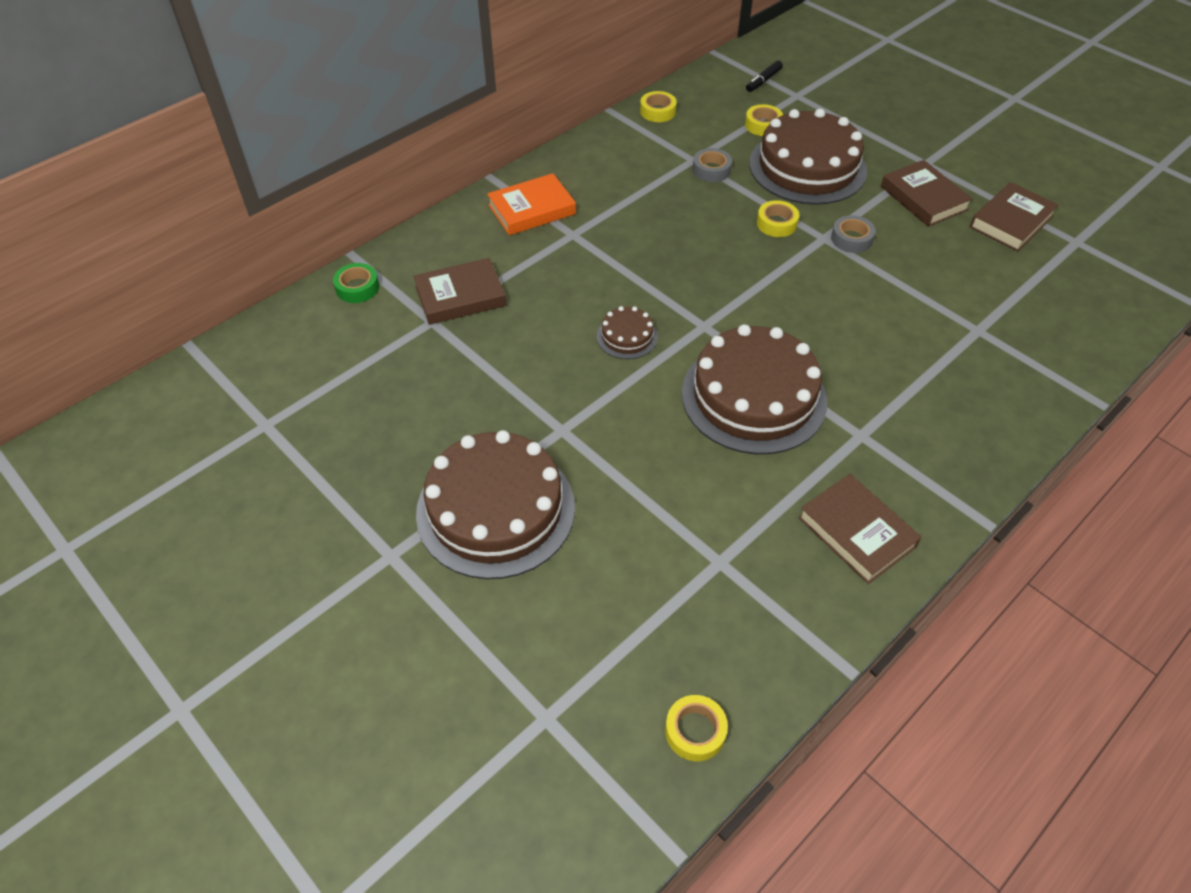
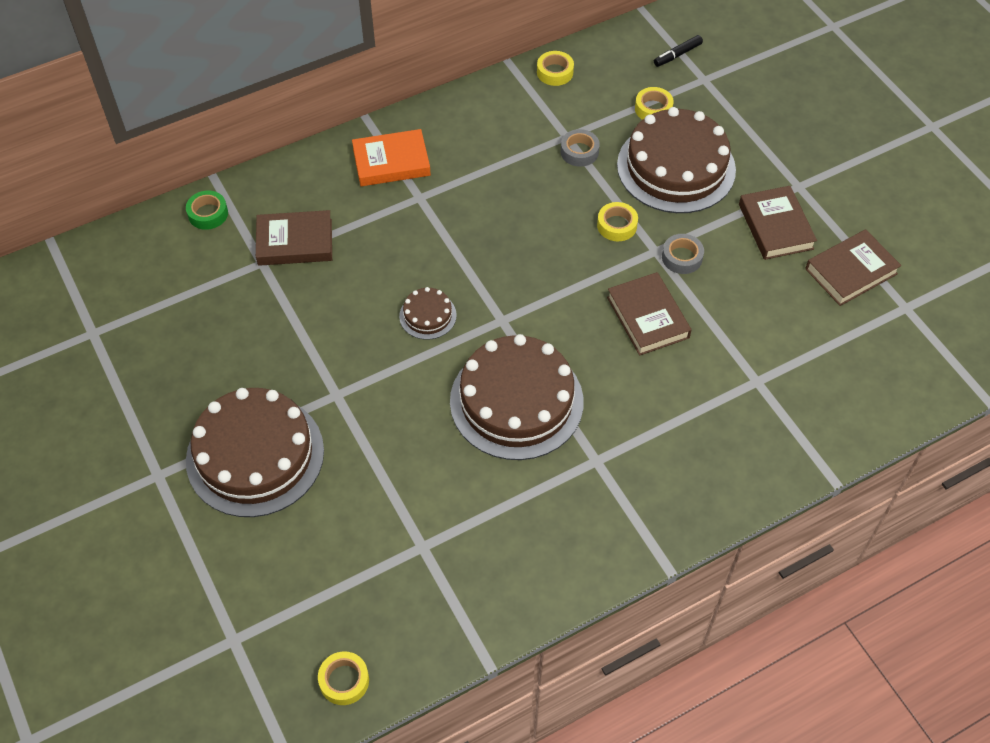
camera: 15 degrees right, 5 degrees up
(856, 532) = (550, 549): brown book -> brown book (648, 317)

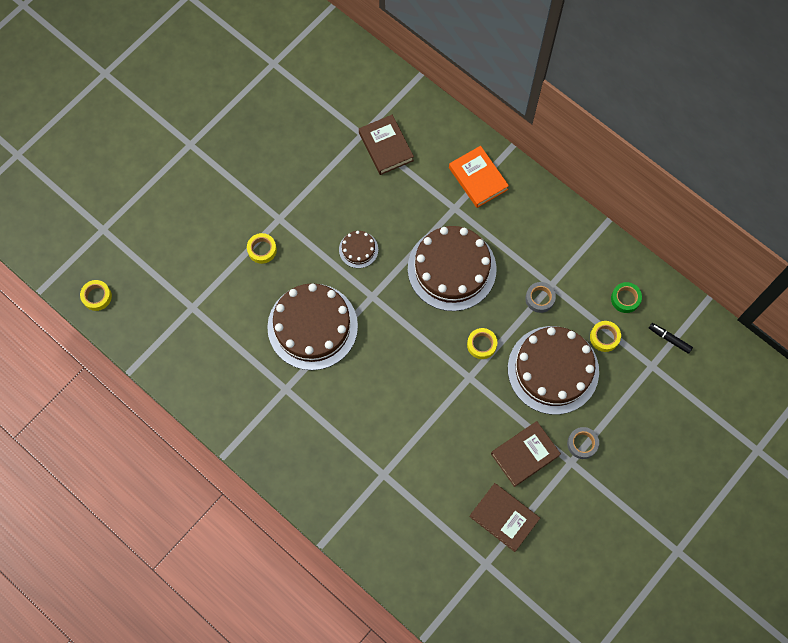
camera: 70 degrees right, 15 degrees up
(208, 214) = (388, 86): green tape -> green tape (625, 299)
(255, 455) = (221, 190): brown cake -> brown cake (452, 268)
(555, 72) = (611, 257): yellow tape -> yellow tape (262, 250)
(648, 317) = (409, 388): brown book -> none
(682, 257) = (470, 397): grey tape -> grey tape (582, 444)

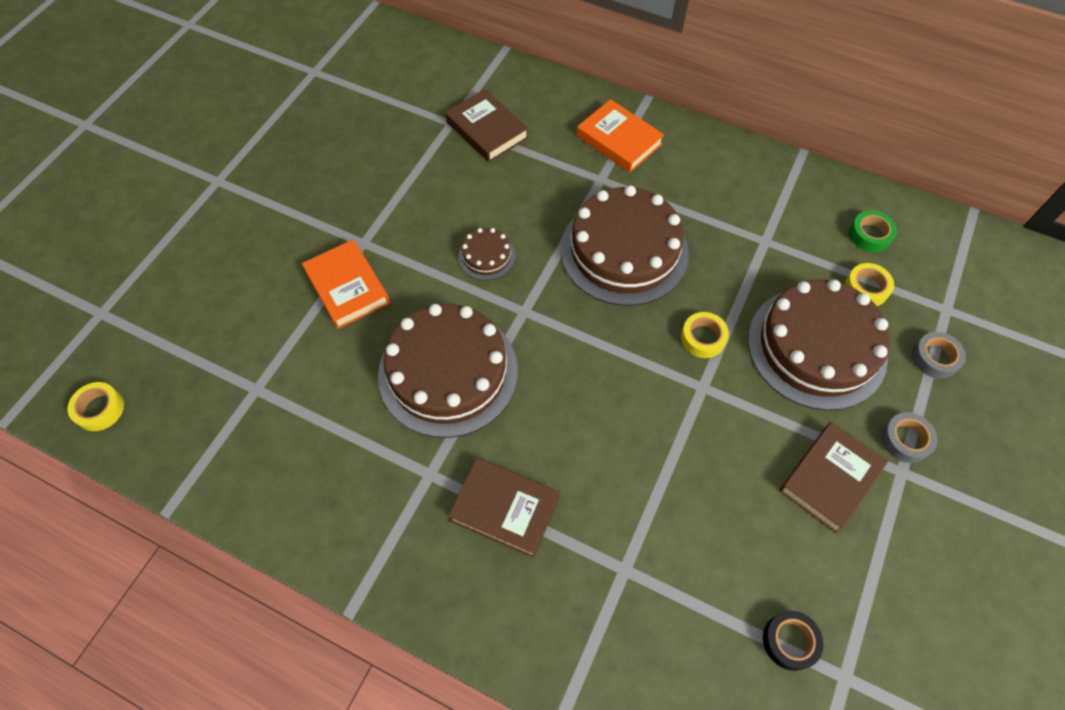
camera: 15 degrees left, 10 degrees down
(262, 250) = (347, 287): yellow tape -> orange book
(462, 537) = (790, 641): none -> black tape
(504, 517) = (841, 588): brown book -> brown book (505, 509)
(539, 298) = (758, 260): grey tape -> grey tape (935, 358)
(669, 339) = (951, 270): black marker -> none

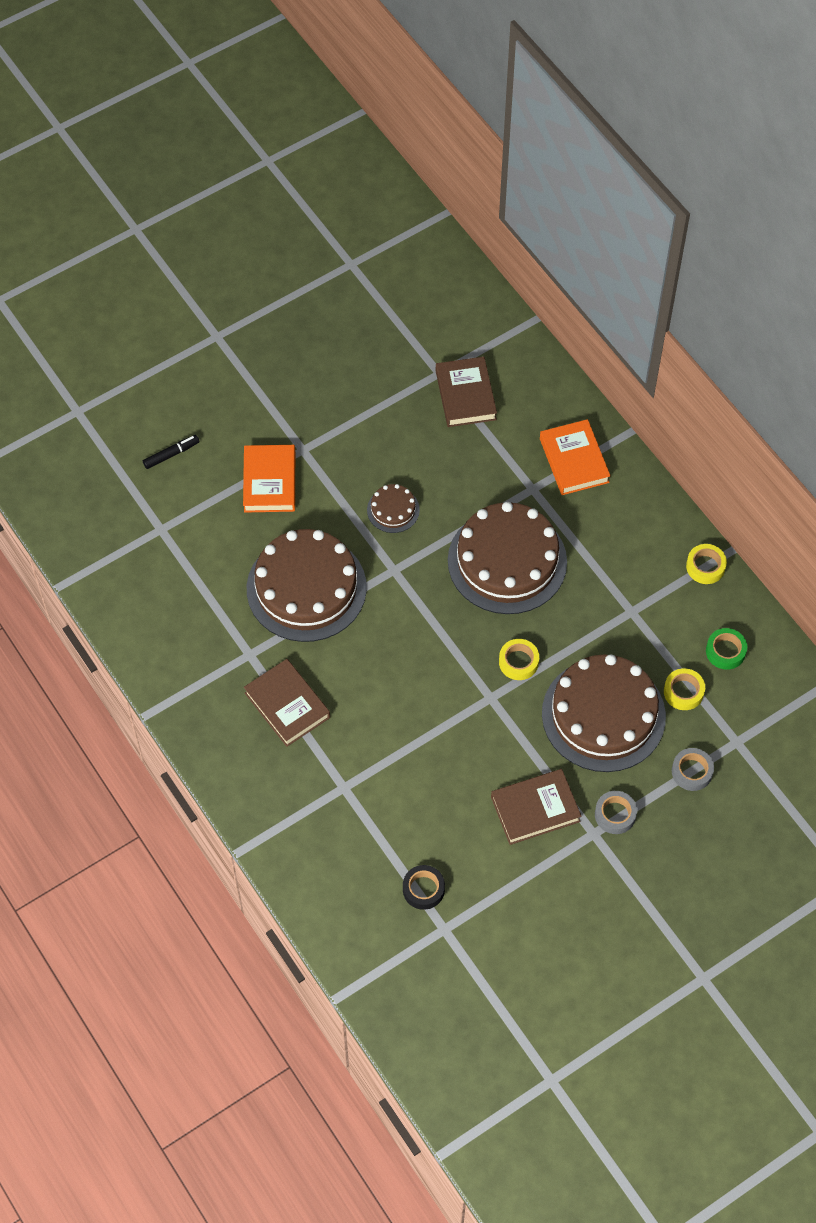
camera: 30 degrees right, 0 degrees up
(100, 409) = (46, 488): yellow tape -> yellow tape (705, 567)
(228, 308) = (171, 454): none -> black marker

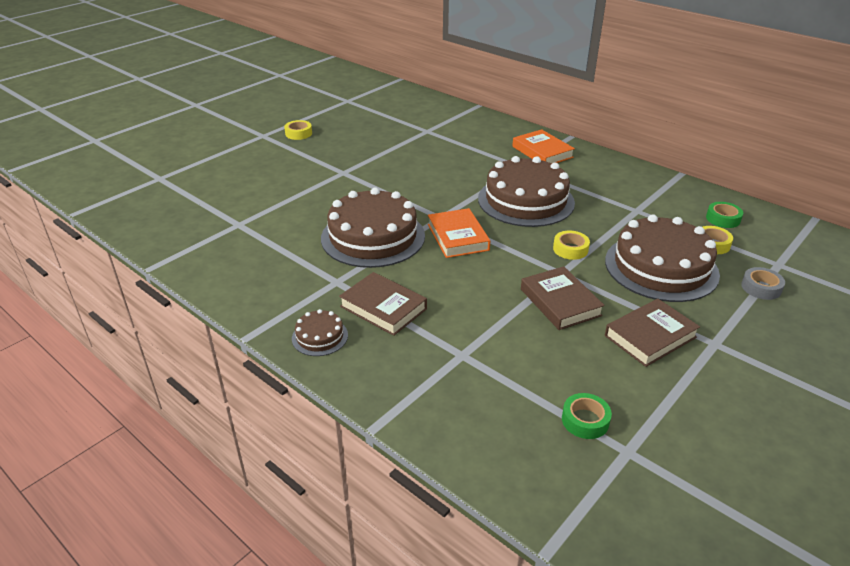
camera: 15 degrees left, 25 degrees down
(171, 454) = (240, 187): black marker -> none
(269, 482) = (322, 189): orange book -> orange book (458, 237)
(393, 510) = (425, 189): brown cake -> brown cake (320, 337)
(423, 889) = (585, 420): black tape -> green tape
(465, 395) = (450, 136): brown book -> brown book (560, 302)
(615, 814) = (722, 327): grey tape -> none
(705, 567) = (670, 183): yellow tape -> yellow tape (298, 133)

